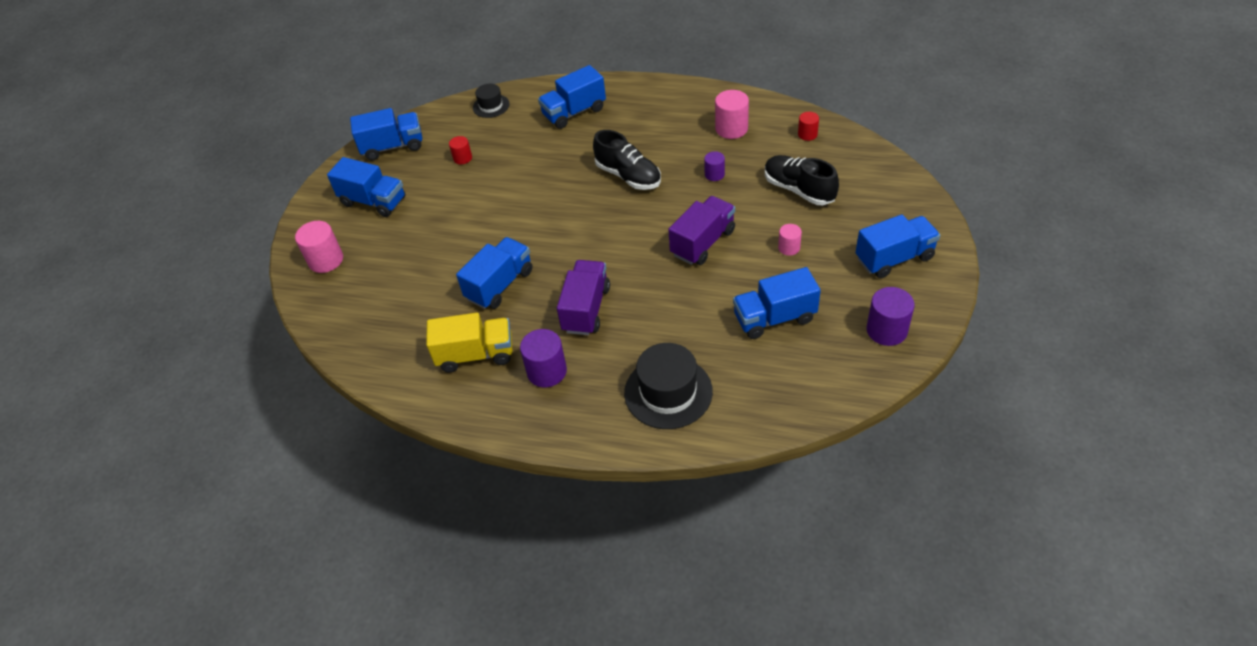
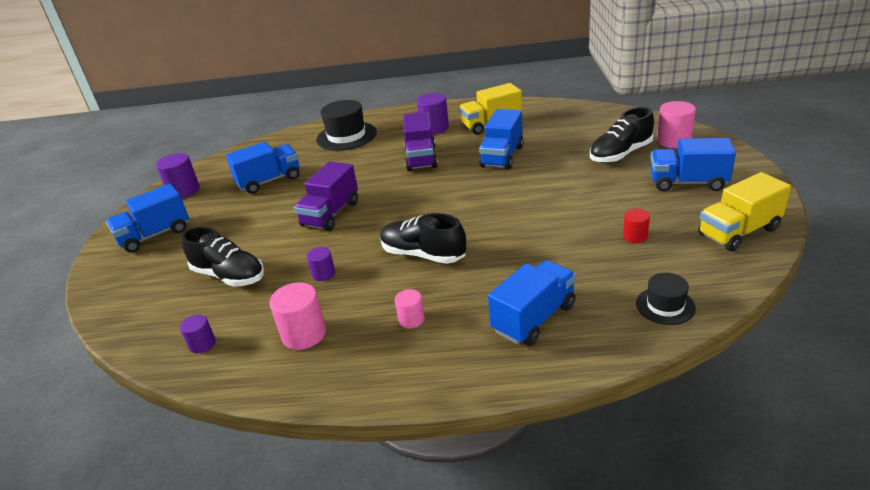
camera: 165 degrees right, 15 degrees down
(389, 254) = (620, 154): none -> black shoe
(393, 146) = (738, 232): blue truck -> yellow truck
(789, 248) = (249, 225): pink cylinder -> pink cylinder (411, 319)
(807, 134) = (202, 344): red cylinder -> purple cylinder

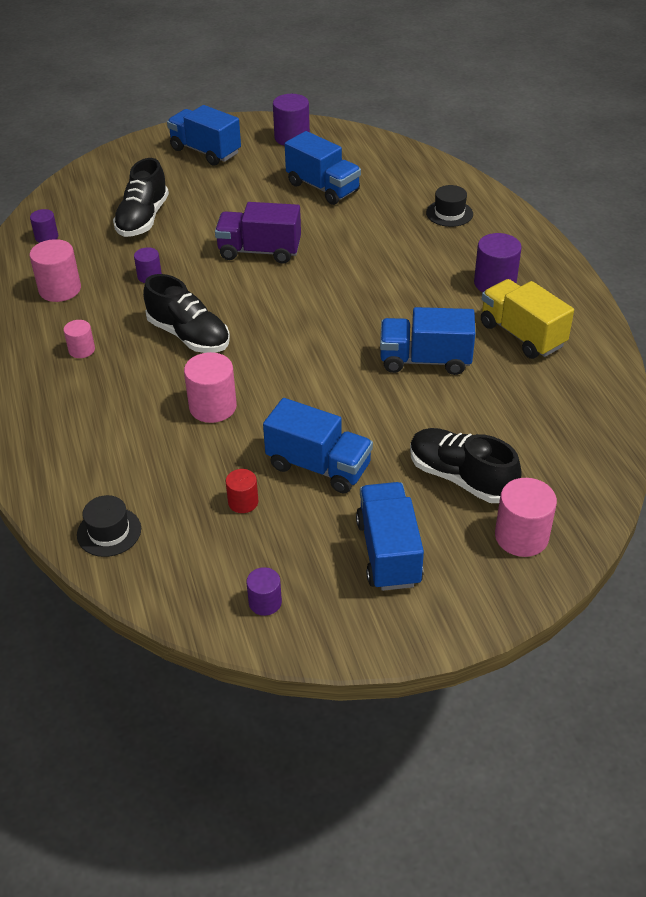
camera: 70 degrees right, 10 degrees up
(346, 136) = (449, 213): black hat -> black hat, size x0.57
(421, 158) = (404, 289): purple truck -> none
(423, 254) = (189, 335): black shoe -> black shoe turned 120 degrees clockwise
(521, 246) = (213, 407): none -> pink cylinder
(534, 318) = (85, 433): blue truck -> blue truck (318, 466)
(738, 232) = (265, 602): yellow truck -> purple cylinder

